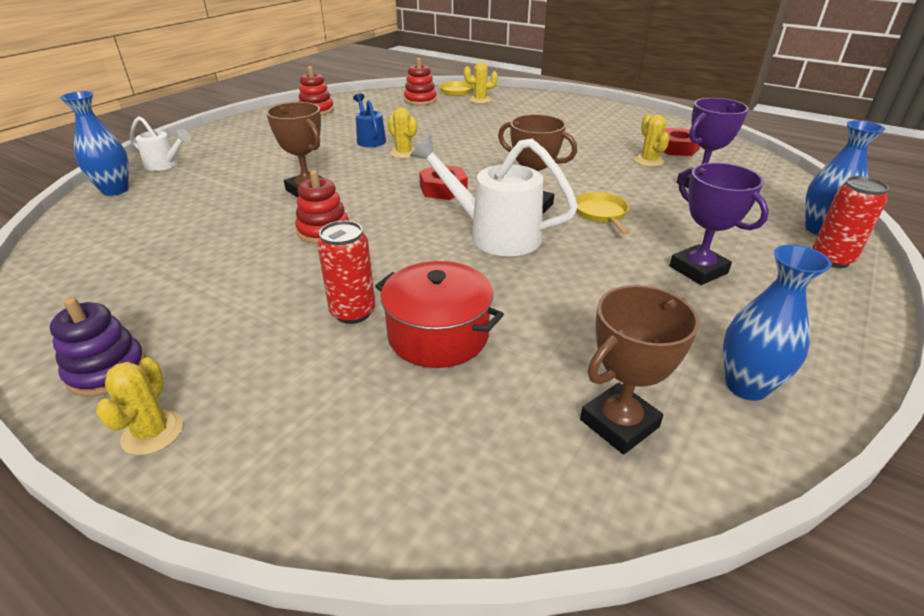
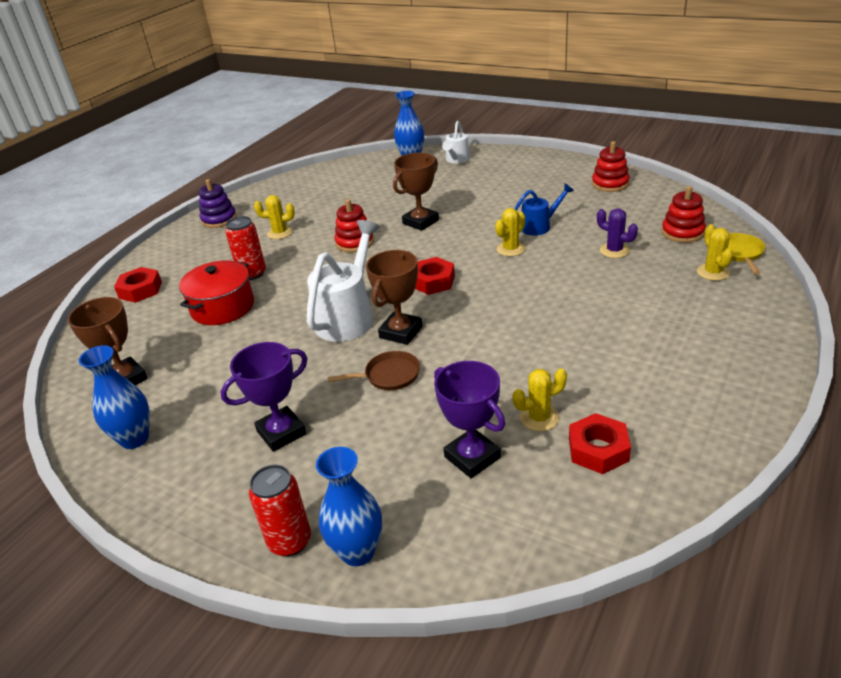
camera: 90 degrees right, 0 degrees up
(152, 432) = (173, 243): yellow cactus -> yellow cactus (280, 233)
(329, 457) = (140, 290): none -> red nut
(433, 120) = (614, 250): none -> purple cactus
(601, 214) = (388, 375): yellow pan -> brown pan

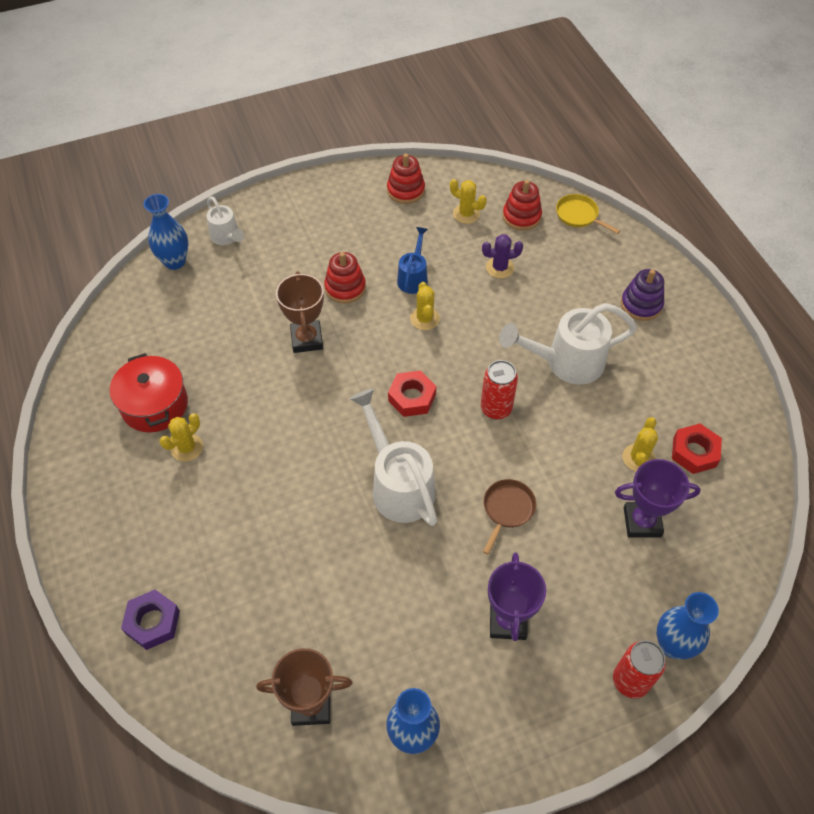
camera: 55 degrees left, 20 degrees up
(140, 290) = (153, 622): red nut -> purple nut
(219, 219) = (85, 481): purple stacking toy -> purple stacking toy (641, 305)
(222, 307) = (273, 567): red pot -> red pot (154, 405)
(252, 274) = (240, 512): red can -> red can (496, 408)
(354, 242) = (282, 405): red stacking toy -> red stacking toy (345, 288)
(401, 332) = (459, 465): brown trophy -> none
(578, 327) = (567, 362): none -> white watering can
(713, 272) = (584, 246): yellow cactus -> yellow cactus (466, 214)

